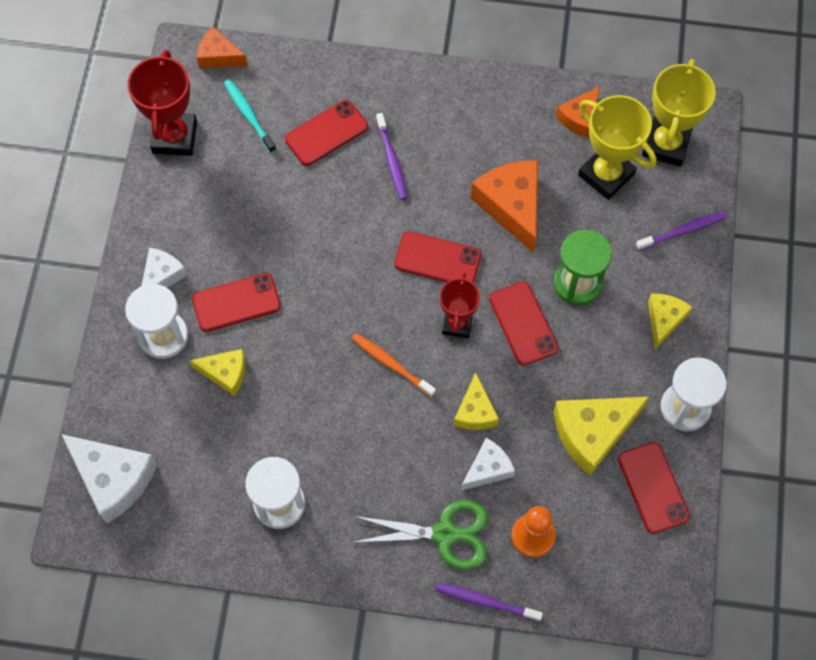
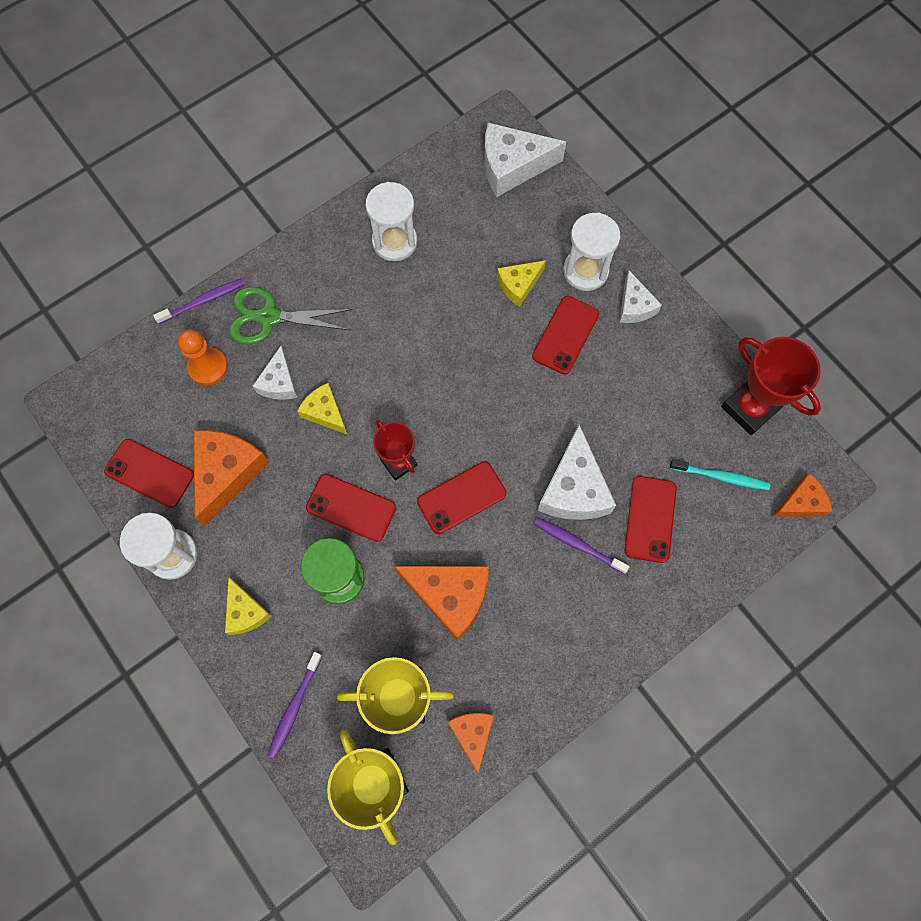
camera: 135 degrees right, 5 degrees up
(354, 196) = (574, 488): none -> white cheese
(391, 364) = (416, 391): orange toothbrush -> none
(445, 534) = (268, 317): green scissors -> green scissors turned 45 degrees clockwise
(592, 433) = (226, 473): yellow cheese -> orange cheese

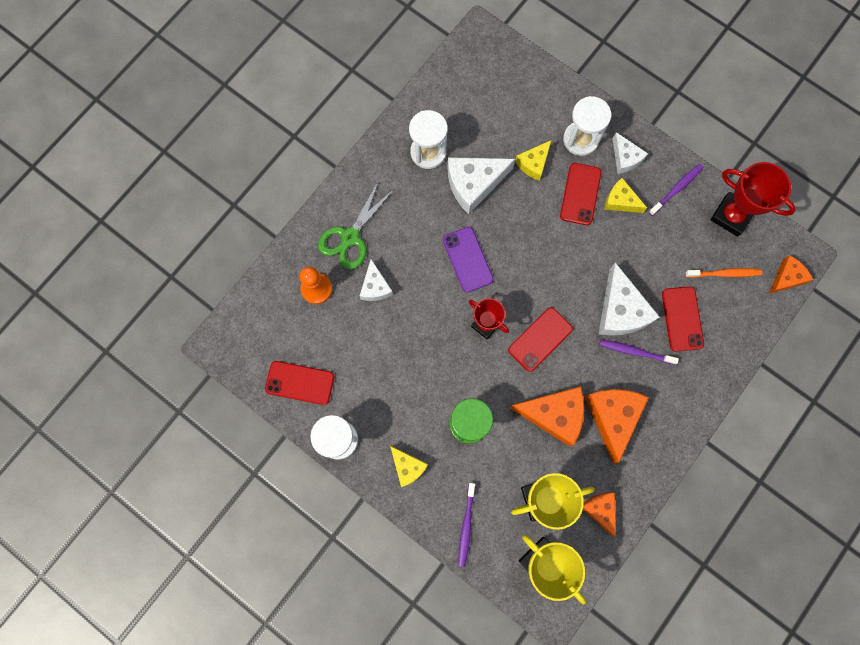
camera: 15 degrees left, 5 degrees up
(203, 301) = (295, 237): purple toothbrush -> purple toothbrush (676, 189)
(226, 473) = (358, 367): orange cheese -> orange cheese (612, 417)
(268, 317) = (350, 237): green scissors -> green scissors turned 45 degrees counterclockwise
(325, 412) = (417, 301): yellow cheese -> yellow cheese (620, 201)
(351, 508) = (460, 369): red phone -> none
(402, 378) = (467, 259): none -> purple phone
(512, 166) = (500, 68): white cheese -> white cheese (474, 184)
(721, 477) = (724, 273): turquoise toothbrush -> orange toothbrush

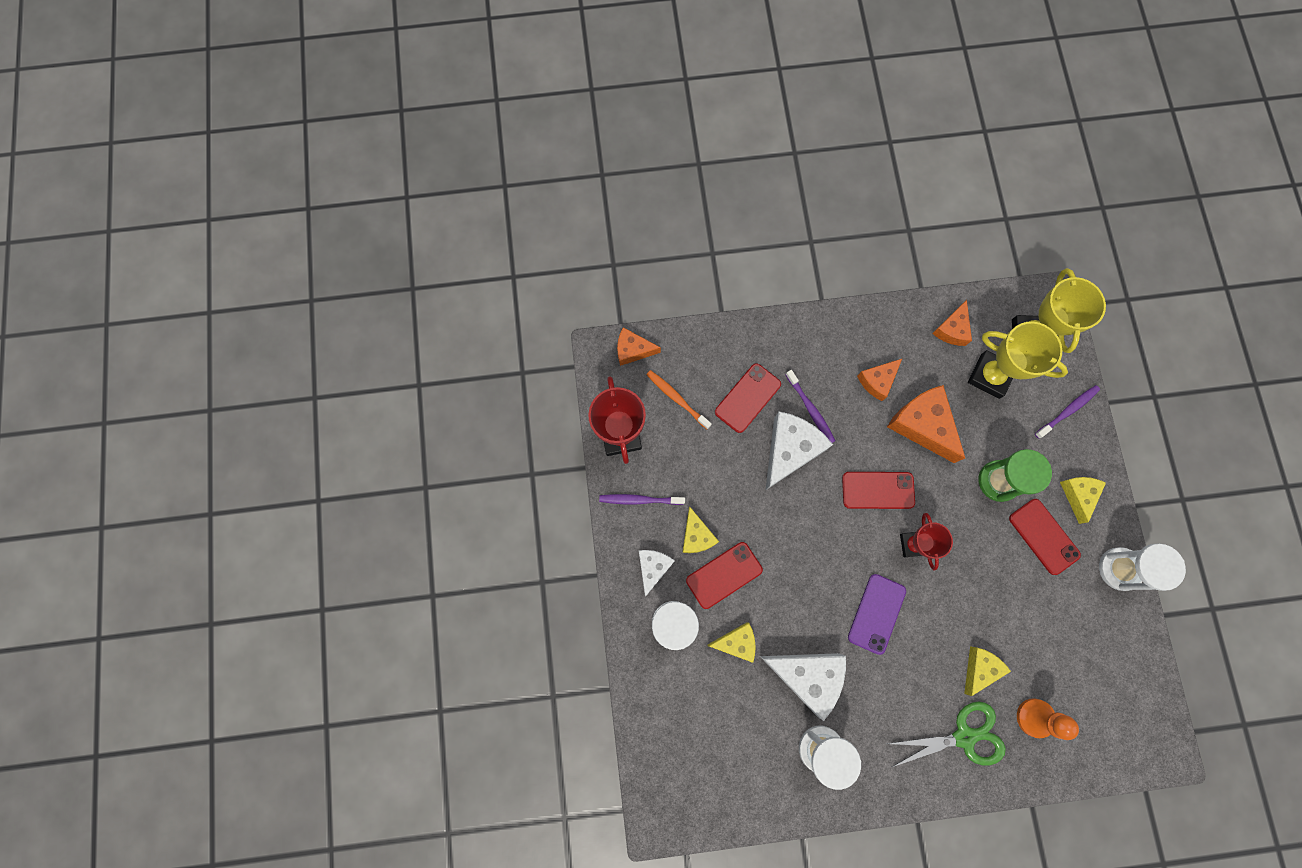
camera: 135 degrees left, 0 degrees up
(300, 383) = (1116, 647): red phone -> red phone (1044, 536)
(375, 287) = (979, 668): white cheese -> yellow cheese
(612, 417) = (877, 381): orange cheese -> orange cheese, size x0.59

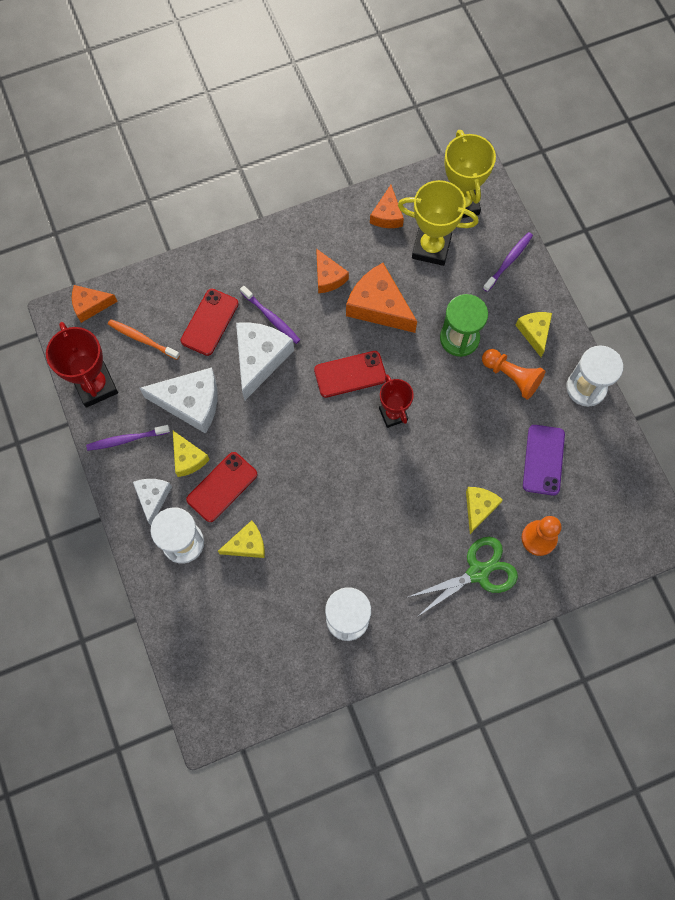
camera: 15 degrees left, 5 degrees down
(807, 676) = (321, 557): white cheese -> white cheese (191, 403)
(876, 613) = (373, 484): purple phone -> purple phone (543, 460)
(877, 381) = (328, 277): orange cheese -> orange cheese turned 60 degrees counterclockwise
(1044, 536) = (511, 376): red phone -> orange pawn

